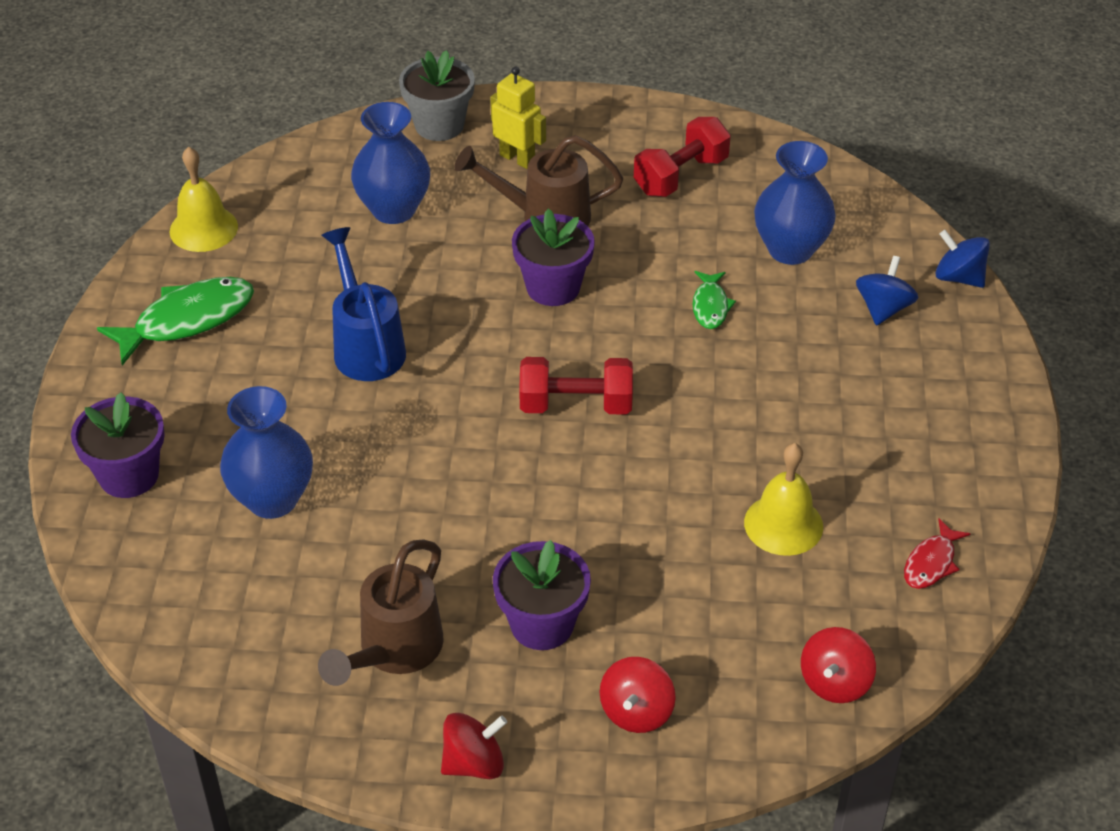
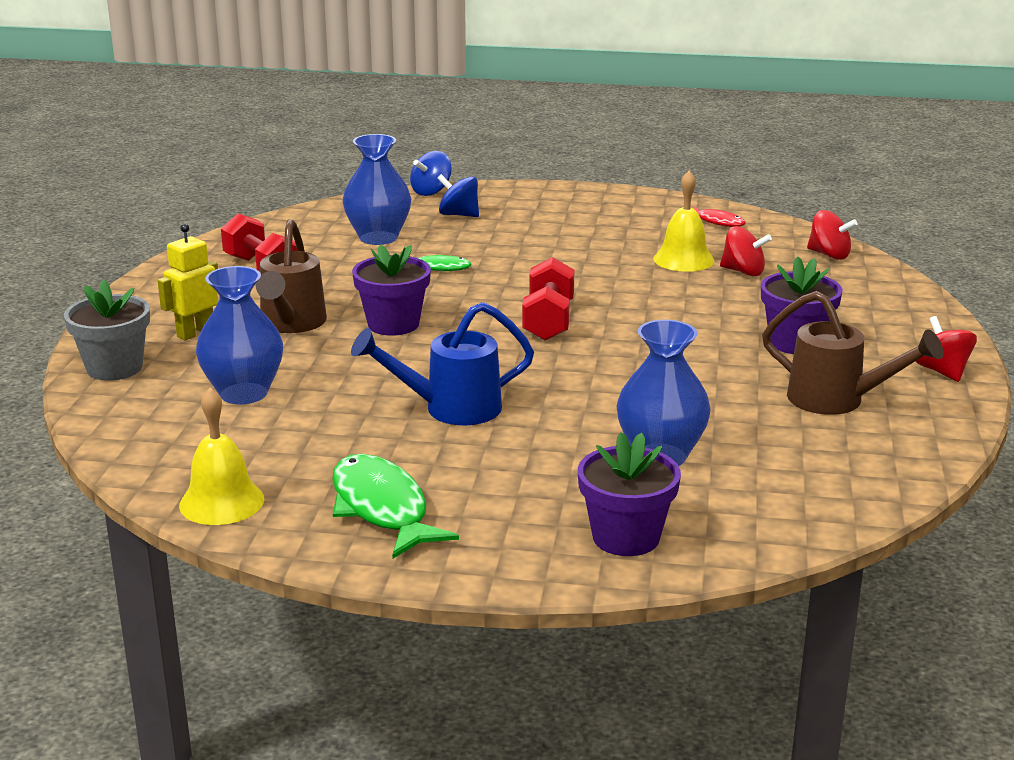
camera: 85 degrees left, 20 degrees down
(636, 712) = (873, 314): red spinning top -> red spinning top (743, 272)

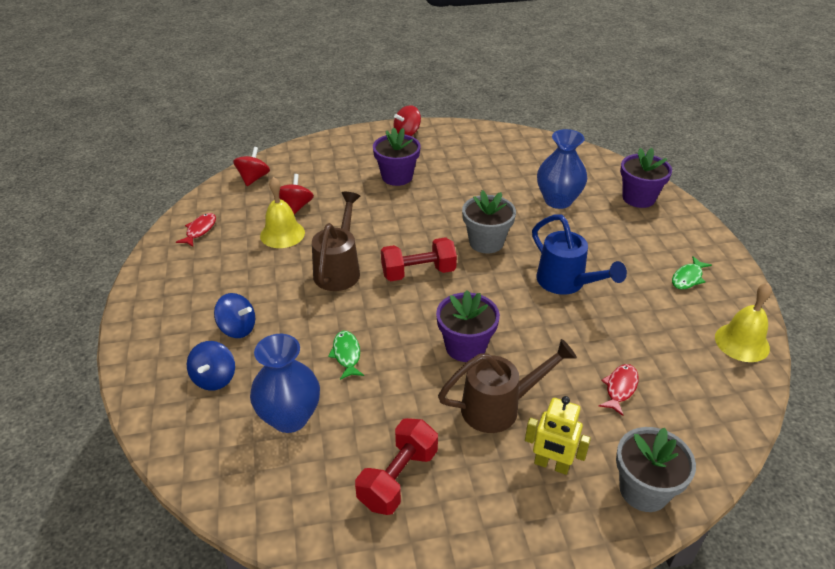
camera: 110 degrees left, 15 degrees up
(243, 393) = (620, 388): blue vase -> red fish
(382, 508) = (688, 278): green fish -> green fish, size x0.54
(431, 191) = (148, 419): blue spinning top -> blue spinning top (237, 328)
(583, 374) = (486, 242): none -> grey flower pot
(837, 400) = (460, 158): brown watering can -> brown watering can (339, 269)

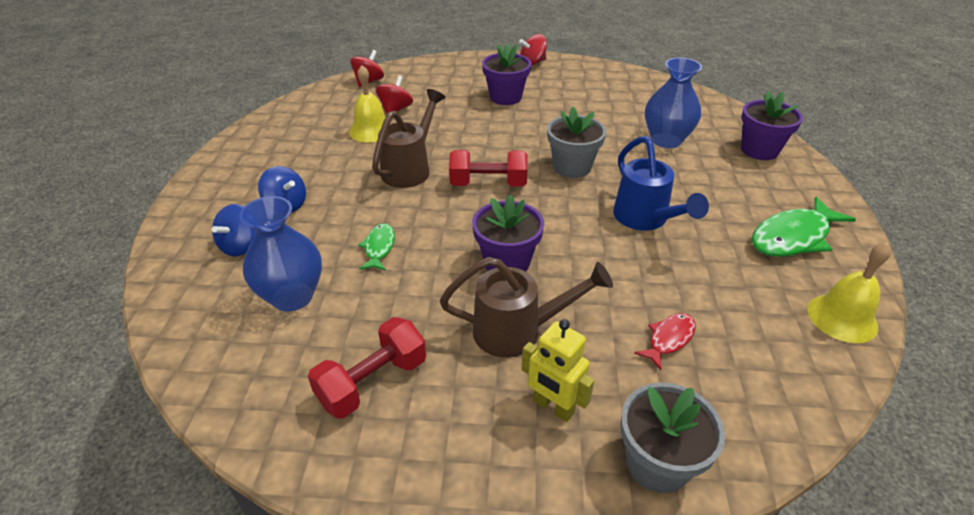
camera: 15 degrees right, 0 degrees up
(200, 230) = (298, 117): red fish -> none
(688, 278) = (793, 237): green fish -> green fish, size x1.85

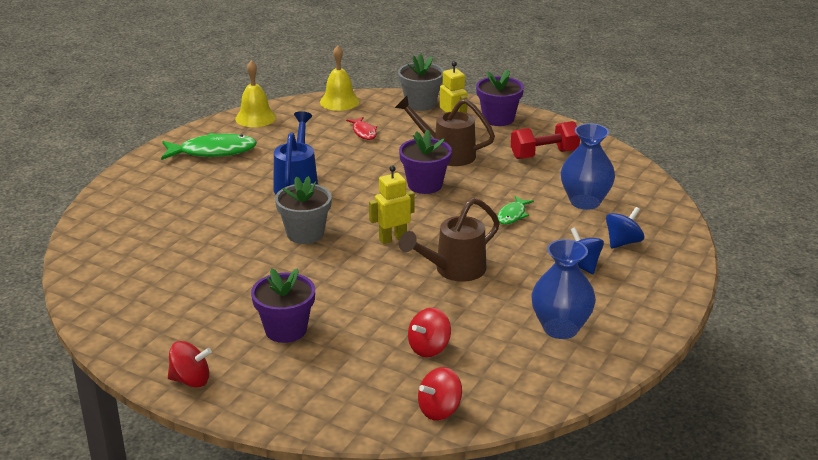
camera: 155 degrees left, 10 degrees down
(371, 130) = (472, 325): yellow bell -> yellow bell (339, 101)
(488, 184) = (392, 238): red dumbbell -> yellow robot
(666, 140) = (188, 235): blue vase -> blue vase (560, 328)
(669, 339) = (364, 132): red fish -> red fish turned 90 degrees counterclockwise
(759, 150) = (125, 206): purple flower pot -> purple flower pot (498, 119)

